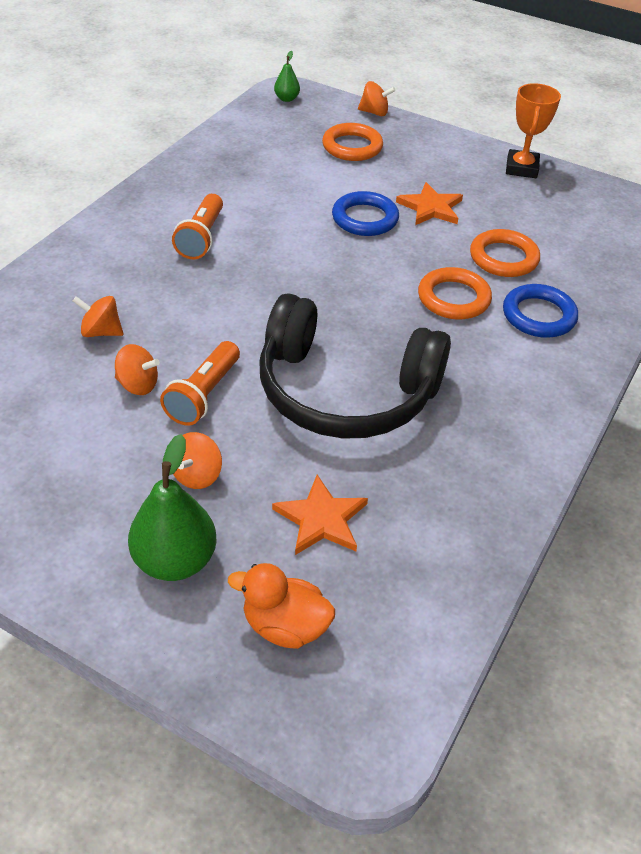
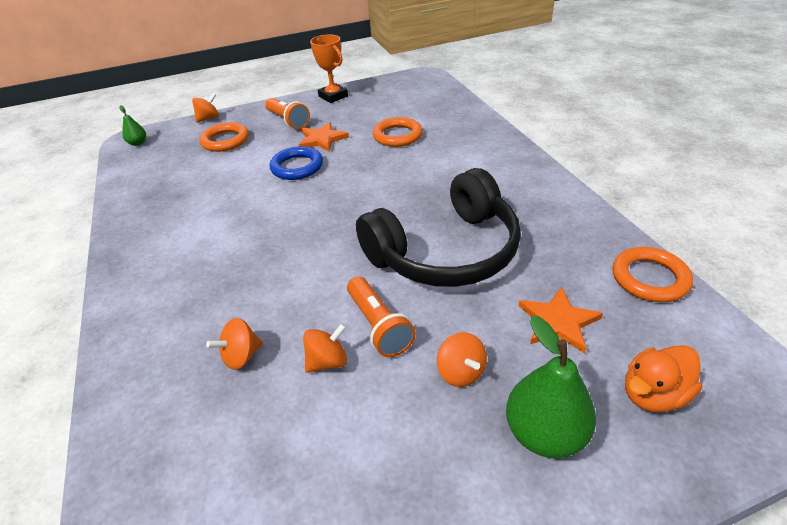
camera: 45 degrees left, 5 degrees down
(201, 238) = (213, 247): orange flashlight -> orange flashlight (288, 121)
(453, 298) = (410, 168): orange ring -> orange ring (649, 278)
(538, 315) = (458, 147): blue ring -> none

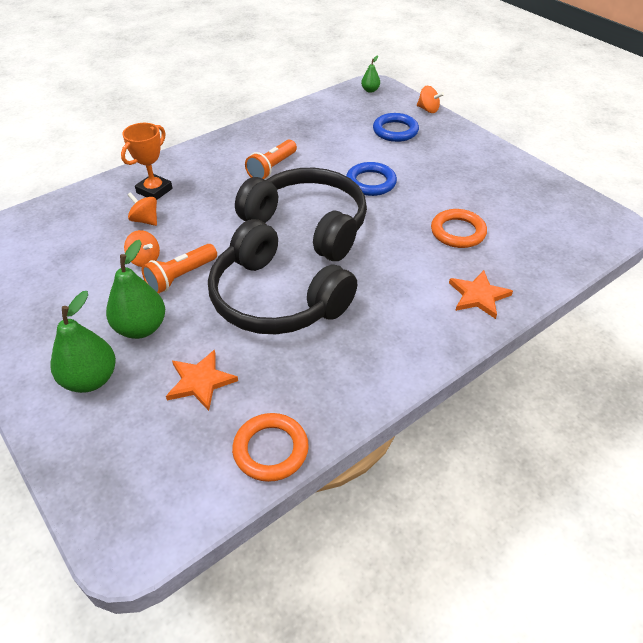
camera: 70 degrees right, 5 degrees up
(225, 141) = (395, 131): orange ring -> blue ring
(288, 121) = (448, 155): orange flashlight -> orange flashlight (272, 168)
(322, 139) = (425, 184): orange star -> orange star (478, 296)
(333, 96) = (517, 169): orange trophy -> orange trophy (154, 191)
(339, 214) = (308, 225): none -> black headphones
(460, 372) = (141, 328): orange spinning top -> green pear
(653, 394) = (128, 445): orange duck -> none

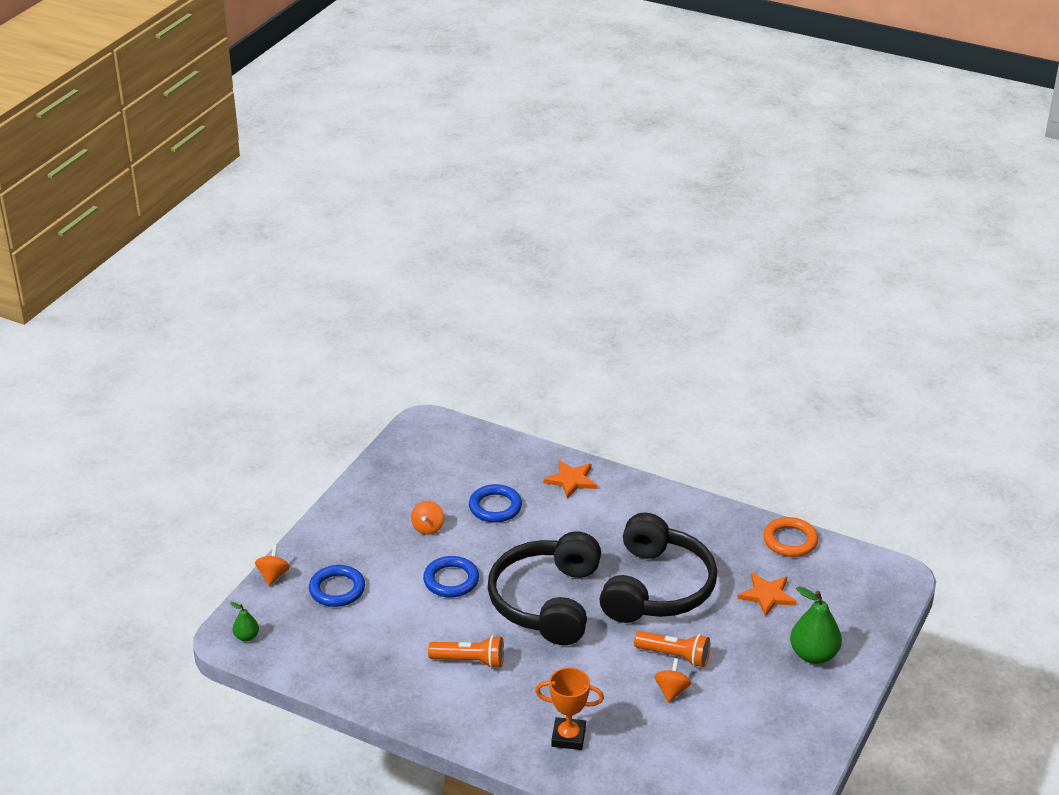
camera: 115 degrees left, 10 degrees down
(141, 328) = (746, 652): green pear -> none
(145, 220) = (619, 719): orange spinning top -> orange spinning top (428, 527)
(458, 232) = (495, 507): orange ring -> blue ring

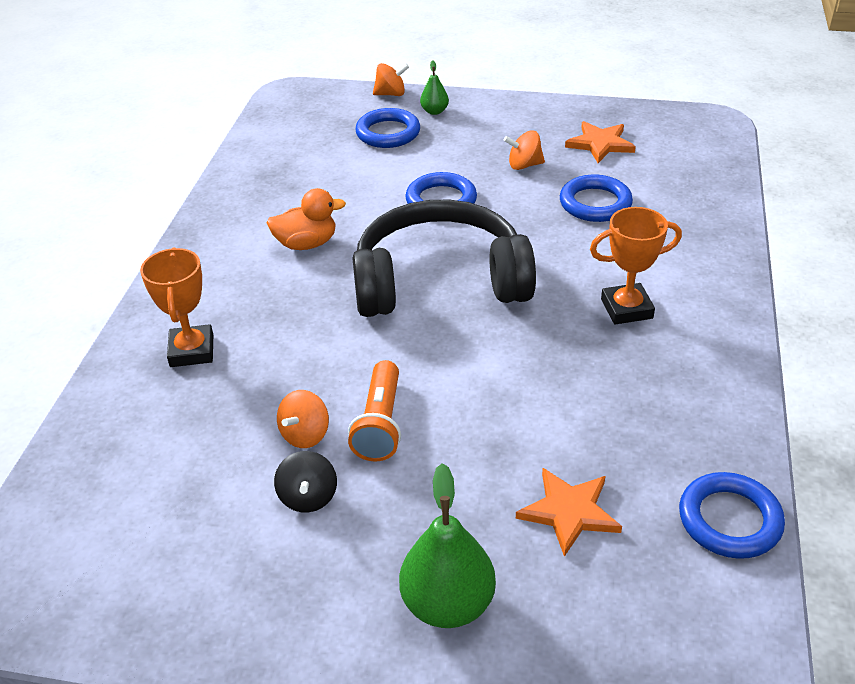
camera: 75 degrees right, 5 degrees up
(246, 636) = (294, 101): green pear -> green pear (434, 111)
(470, 661) = (306, 244): orange flashlight -> orange duck
(571, 480) = (695, 252): orange star -> orange star (600, 144)
(613, 526) = (626, 309): none -> orange trophy
(656, 587) = (519, 377): black headphones -> none
(671, 691) = (305, 434): orange spinning top -> orange spinning top turned 120 degrees clockwise
(723, 697) = (308, 497): none -> black spinning top
(790, 540) = (729, 520): orange ring -> blue ring

